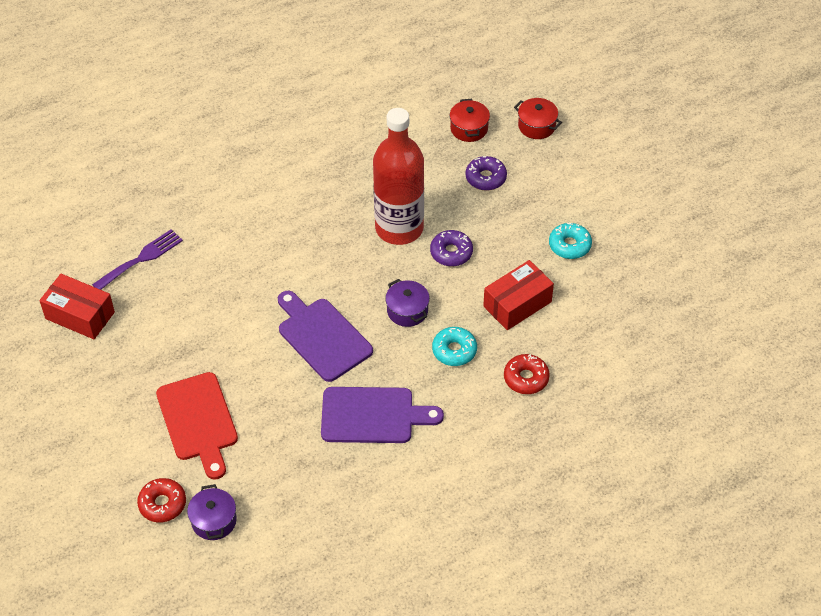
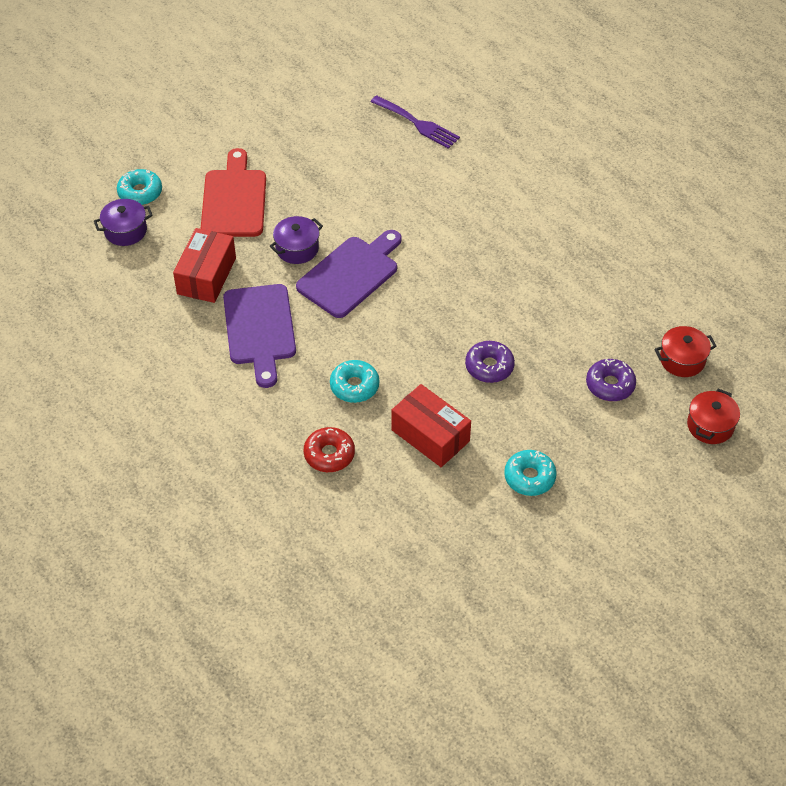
camera: 80 degrees right, 0 degrees up
(80, 315) = (340, 96): red box -> red box (206, 276)
(162, 504) = (140, 192): red donut -> turquoise donut
(198, 421) = (234, 200): red cutting board -> red cutting board turned 120 degrees clockwise
(399, 228) = (512, 316): red bottle -> none
(407, 311) = (399, 339): purple pot -> purple pot (297, 248)

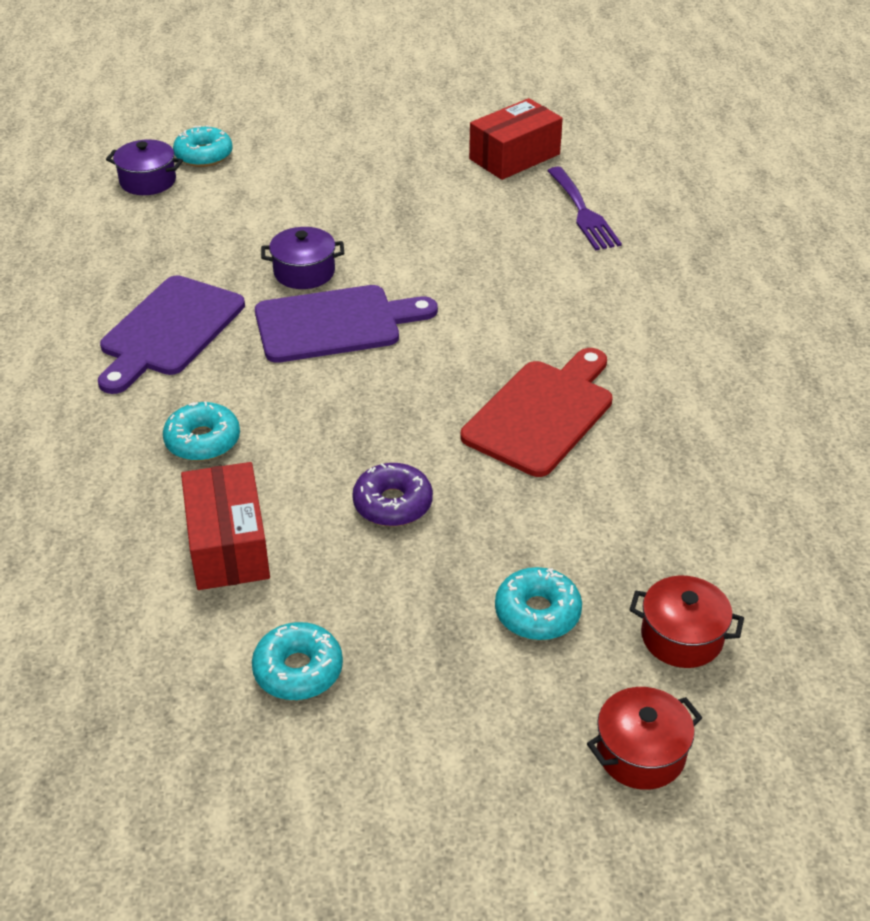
camera: 35 degrees right, 10 degrees down
(206, 276) = (177, 255): red box -> red box (514, 157)
(234, 200) = (291, 200): red cutting board -> red cutting board (542, 414)
(329, 454) = (85, 500): red donut -> none
(610, 385) = (537, 613): purple donut -> turquoise donut

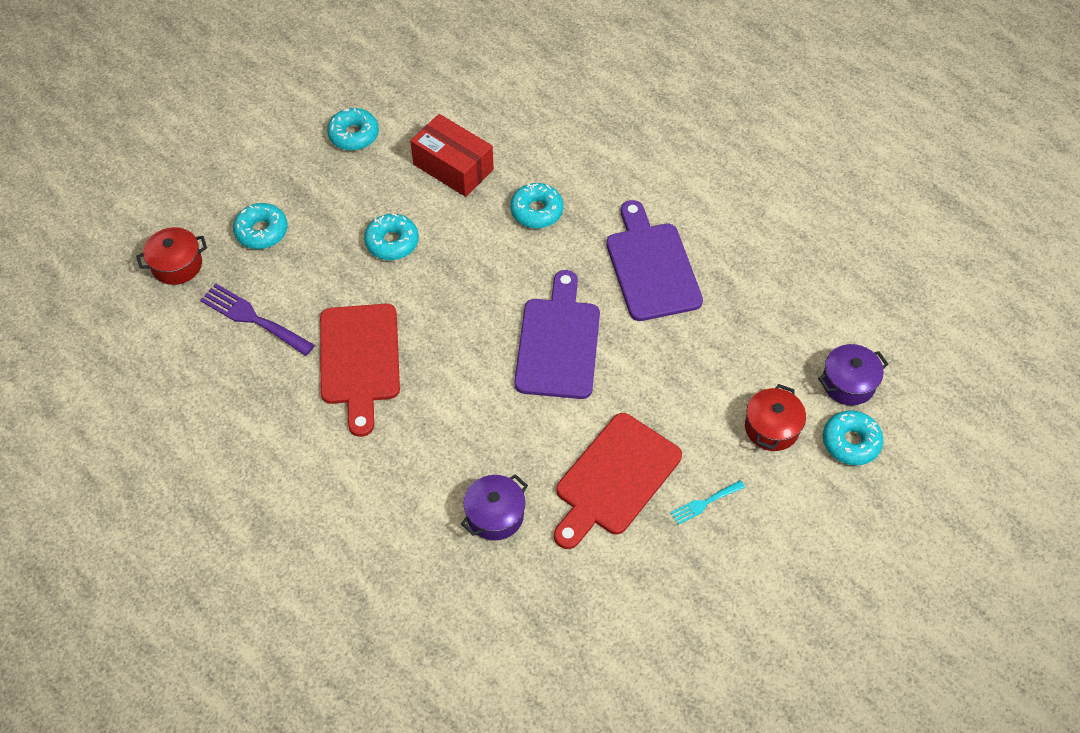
camera: 140 degrees right, 15 degrees up
(304, 272) = (629, 374): purple pot -> purple pot (495, 515)
(334, 324) = (558, 343): purple cutting board -> purple cutting board turned 150 degrees clockwise
(358, 179) = (704, 503): none -> turquoise fork
(392, 504) = (392, 242): purple donut -> turquoise donut
(407, 222) = (614, 478): none -> red cutting board
(514, 157) = (614, 634): red box -> none
(583, 212) = (492, 595): purple fork -> purple fork (252, 318)
(640, 753) = (162, 196): red pot -> red pot (771, 428)

